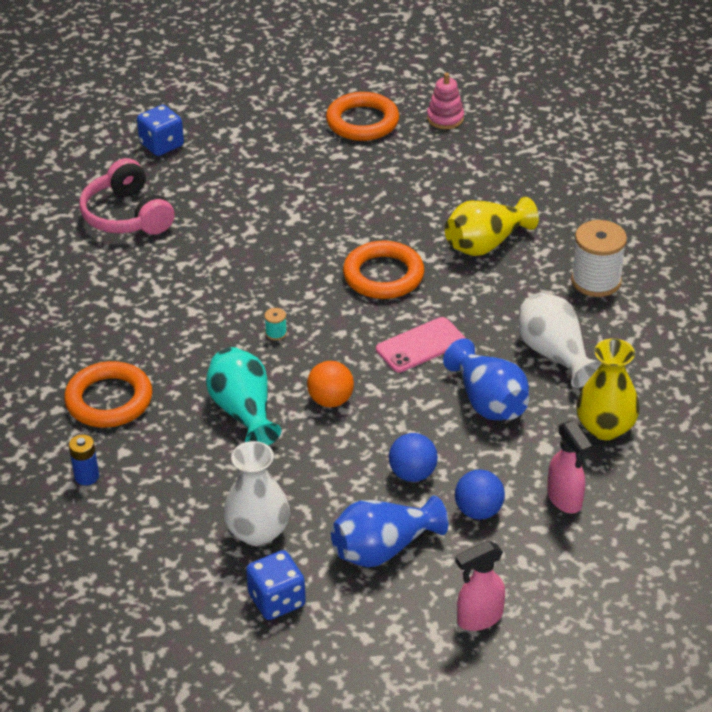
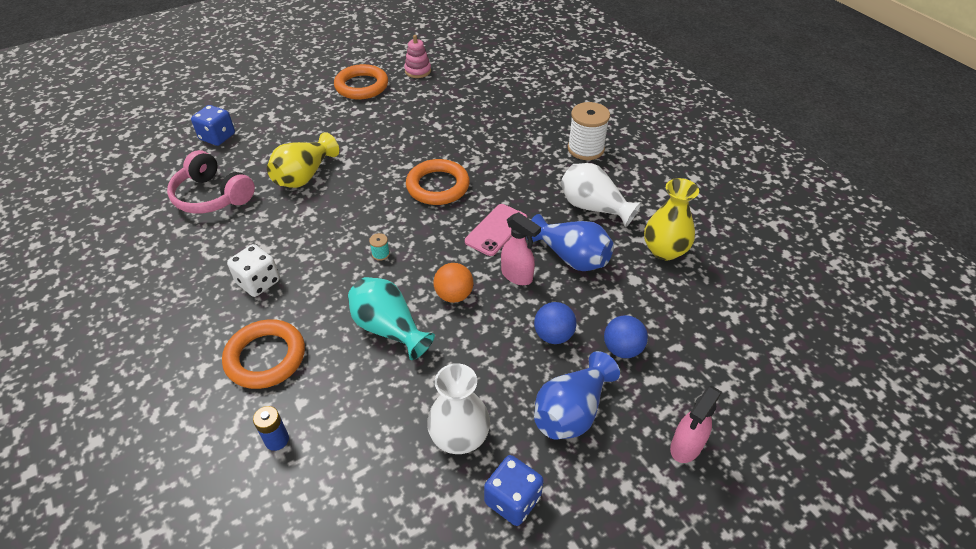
camera: 25 degrees left, 5 degrees up
(134, 324) = (258, 282): none -> white dice
(486, 244) = (496, 144): yellow vase -> yellow vase (304, 176)
(565, 499) = (676, 316): pink spray bottle -> pink spray bottle (517, 276)

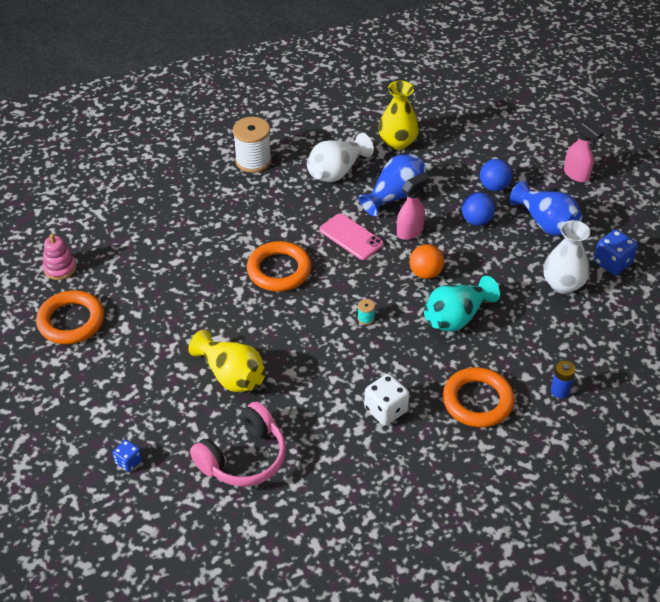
camera: 80 degrees left, 0 degrees up
(217, 137) = (128, 461): blue dice -> blue dice, size x0.60

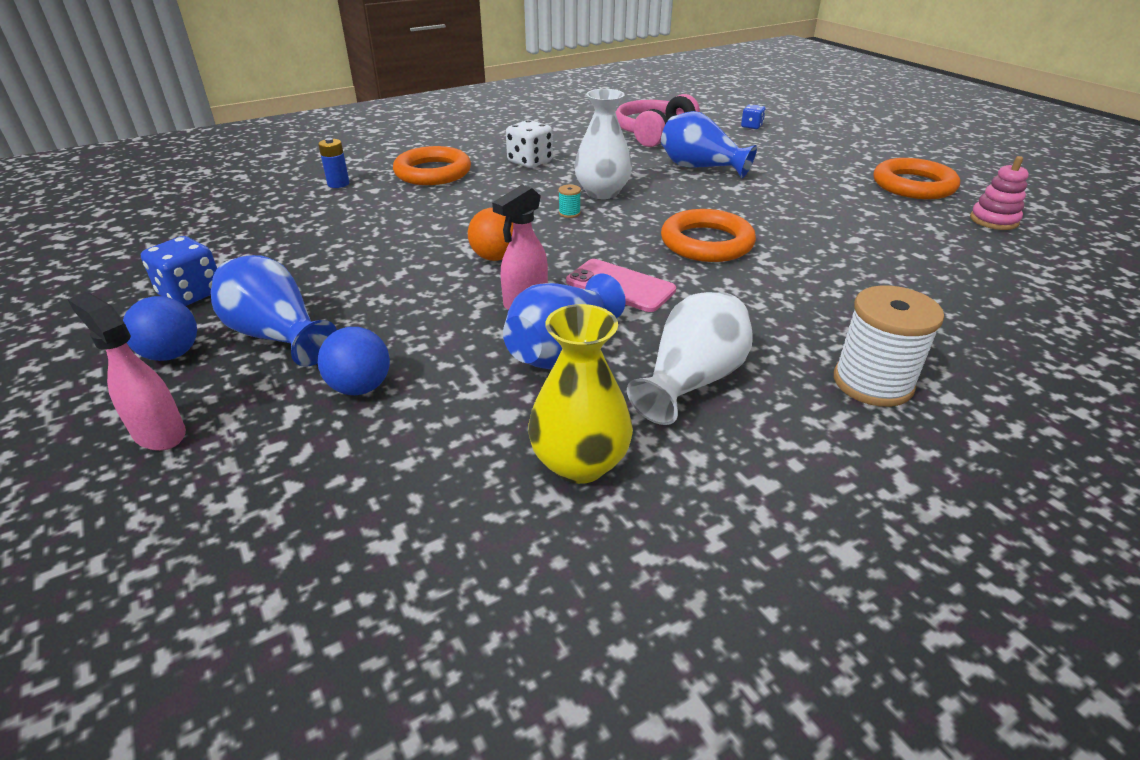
camera: 170 degrees right, 10 degrees down
(231, 375) = (700, 168): yellow vase -> blue vase
(456, 317) = (451, 223): turquoise vase -> none
(476, 220) = (407, 327): blue ball -> blue ball (172, 354)
(563, 284) = (288, 263): white vase -> white vase (602, 192)

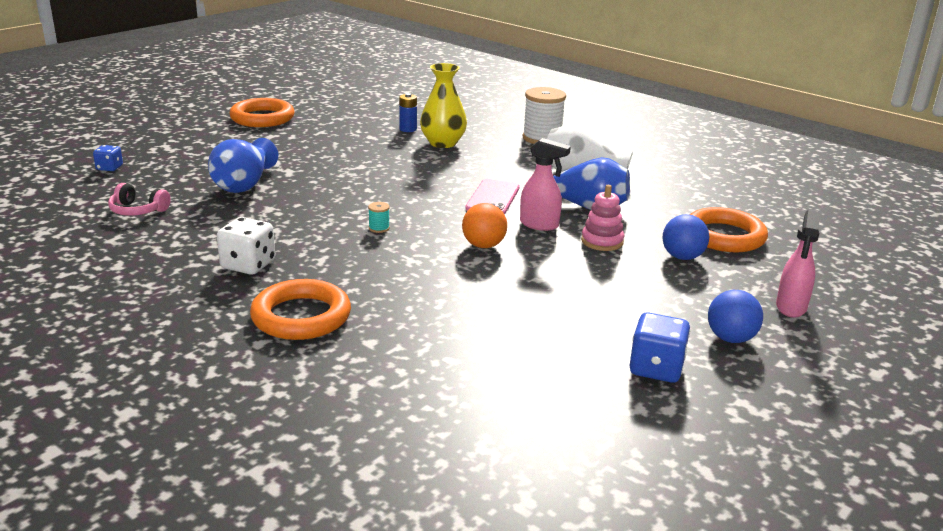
camera: 110 degrees left, 10 degrees down
(277, 336) = (667, 303): blue vase -> none
(338, 184) = (363, 372): blue battery -> blue battery (408, 129)
(579, 463) = (671, 192): yellow vase -> yellow vase (443, 143)
(602, 192) = (324, 220): white vase -> none
(653, 133) = (138, 211): pink headphones -> pink headphones, size x0.57
(706, 243) = (406, 176): orange ring -> orange ring (724, 236)
(993, 220) = (320, 103): pink stacking toy -> pink stacking toy (602, 241)

